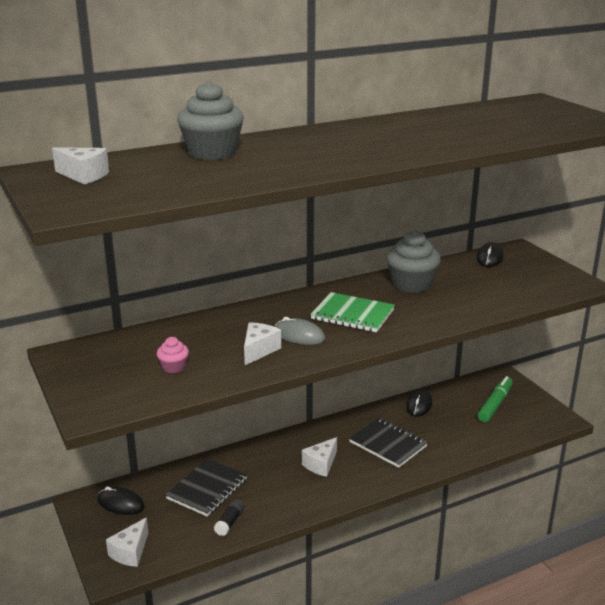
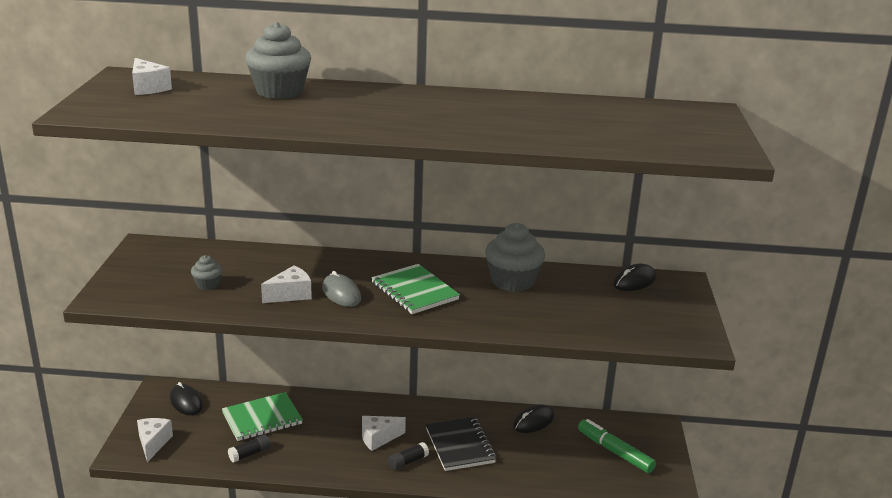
camera: 30 degrees right, 0 degrees up
(130, 552) = (153, 443): white cheese -> white cheese turned 120 degrees clockwise
(173, 367) = (207, 284): pink cupcake -> grey cupcake
(207, 489) = (262, 419): black notebook -> green notebook
(363, 473) = (408, 462): none -> black glue stick
(495, 404) = (614, 452): green marker -> green marker turned 105 degrees counterclockwise

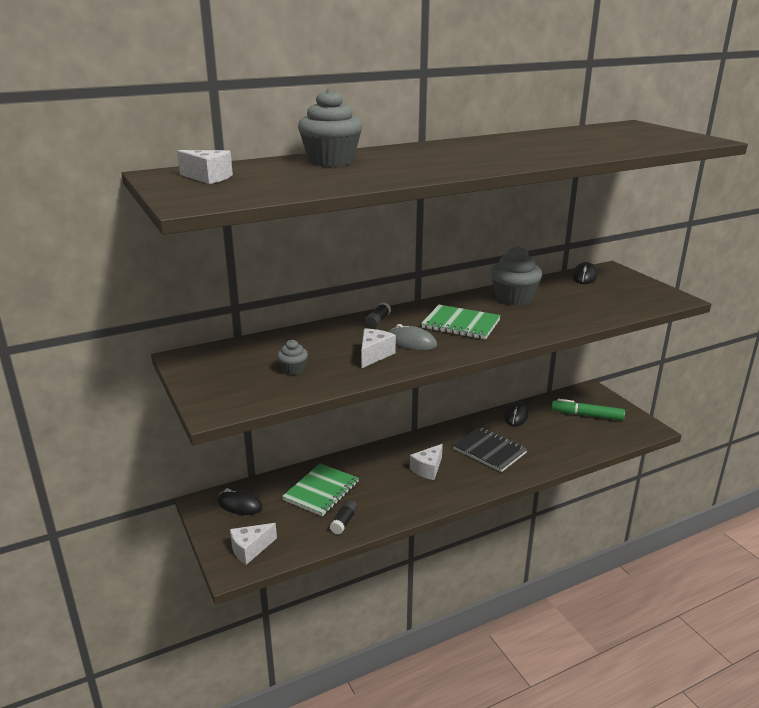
camera: 30 degrees left, 0 degrees up
(153, 443) = (250, 549): white cheese -> white cheese turned 90 degrees counterclockwise
(408, 462) = (468, 476): black glue stick -> black glue stick (377, 321)

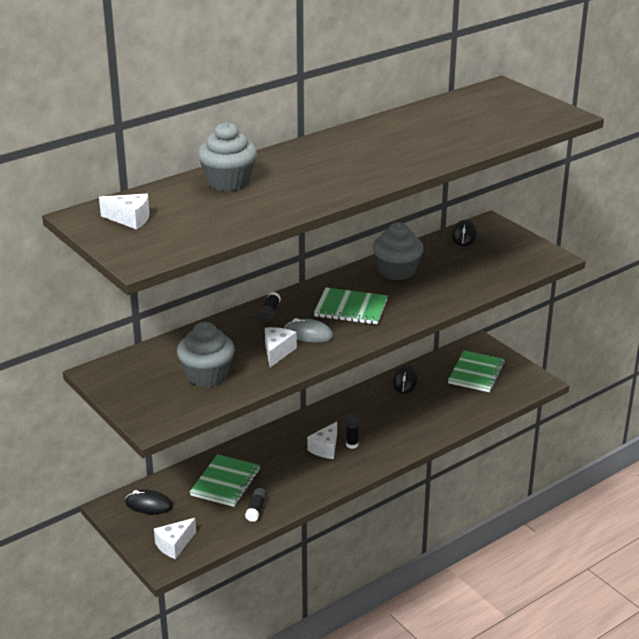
camera: 10 degrees left, 5 degrees up
(293, 369) = (207, 375): grey cupcake -> grey cupcake, size x2.01
(455, 468) = (352, 444): none -> black glue stick
(489, 451) = (383, 423): black notebook -> none
(587, 415) = (476, 373): green marker -> green notebook

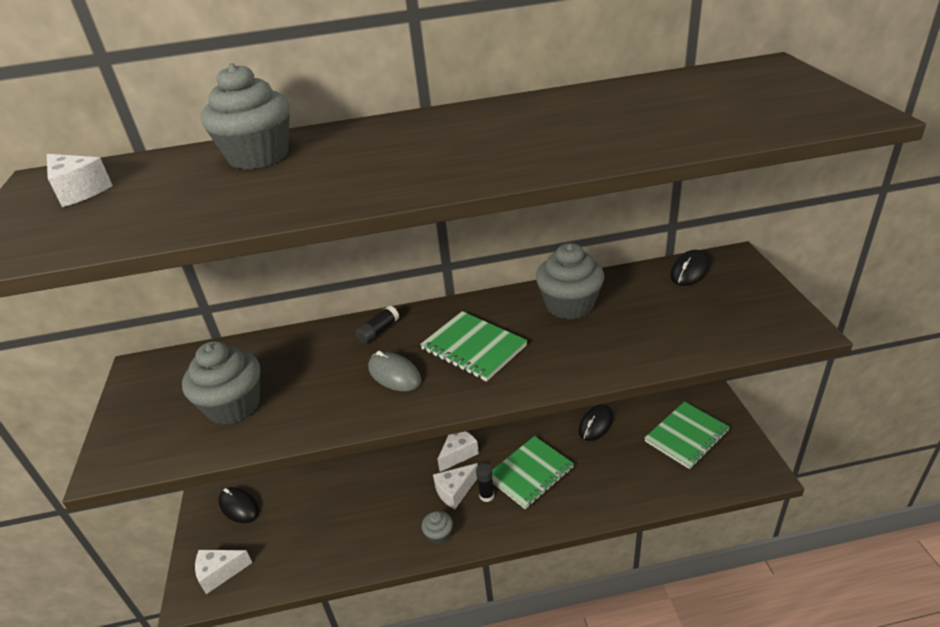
camera: 30 degrees right, 5 degrees up
(225, 482) = (327, 503): green notebook -> green notebook (530, 473)
(256, 509) = (330, 554): black glue stick -> none
(277, 352) = (337, 392): white cheese -> white cheese (458, 454)
(333, 476) = (439, 535): none -> grey cupcake

